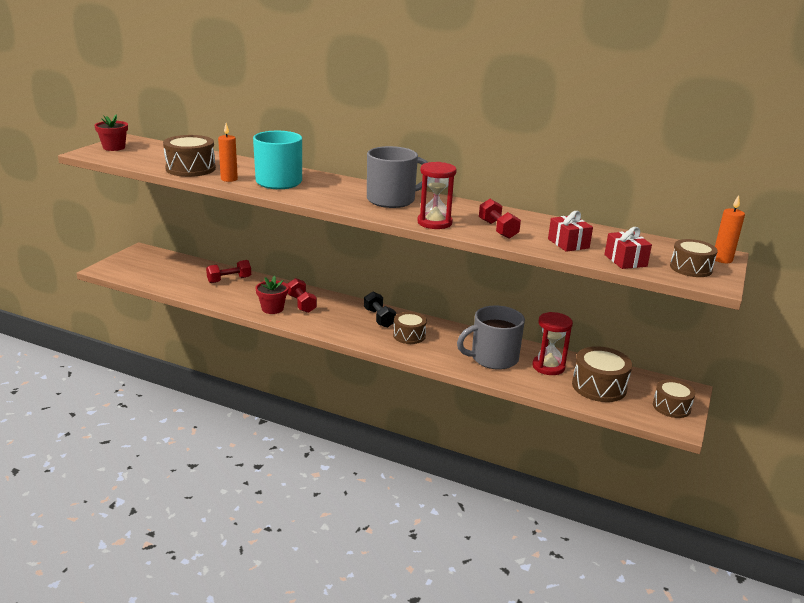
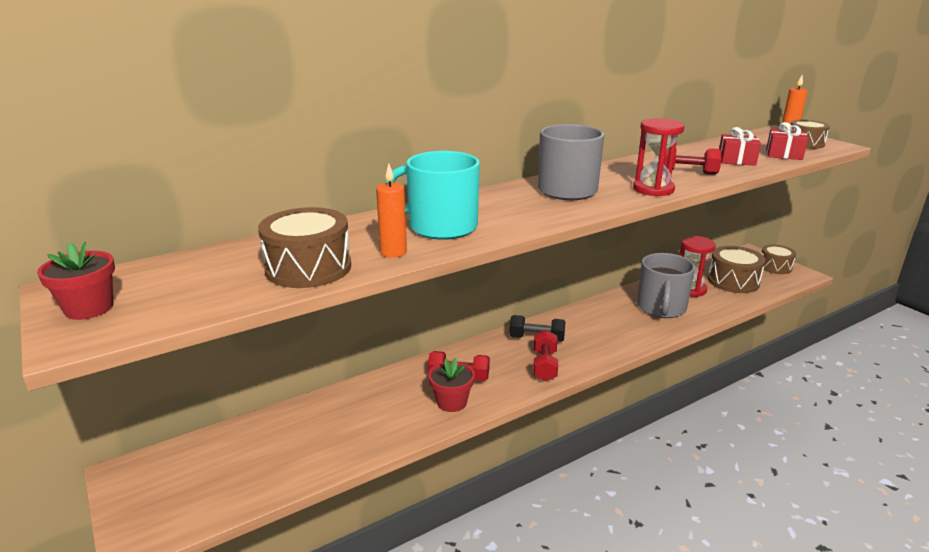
camera: 55 degrees left, 0 degrees up
(229, 280) = (333, 413): red dumbbell -> red dumbbell (544, 365)
(409, 335) = (588, 334): brown drum -> none

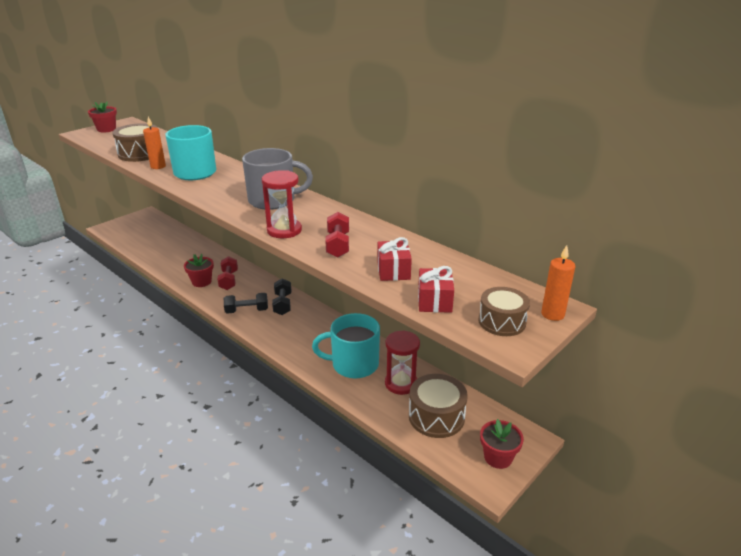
camera: 75 degrees right, 5 degrees up
(544, 365) = (247, 311): red dumbbell -> black dumbbell
(661, 308) = (354, 364): grey mug -> turquoise mug
(775, 267) = (498, 457): brown drum -> red flower pot

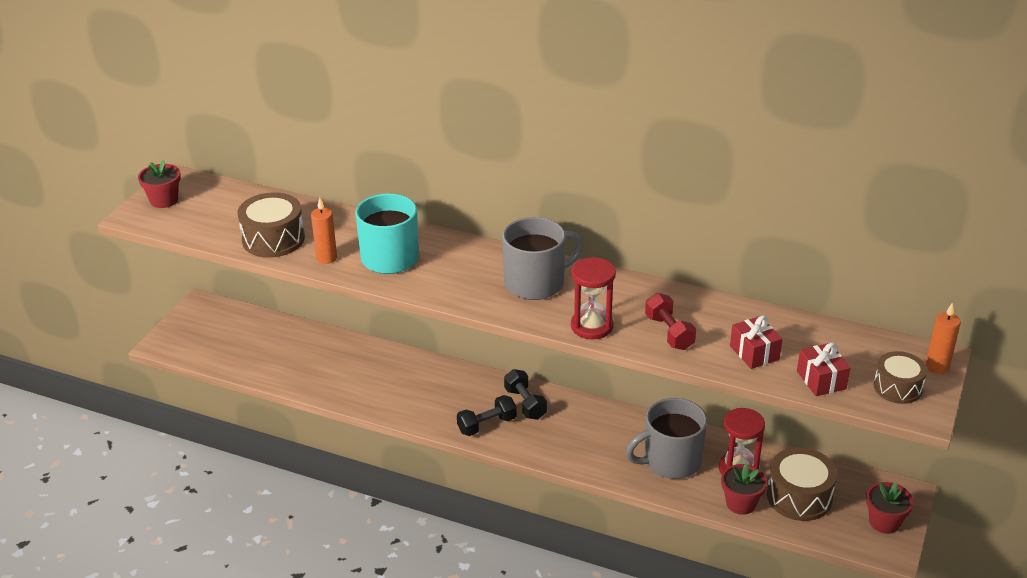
camera: 20 degrees left, 5 degrees up
(201, 282) = (389, 398): red flower pot -> red flower pot (741, 503)
(228, 280) = (425, 387): red dumbbell -> none
(354, 364) = (670, 461): turquoise mug -> grey mug

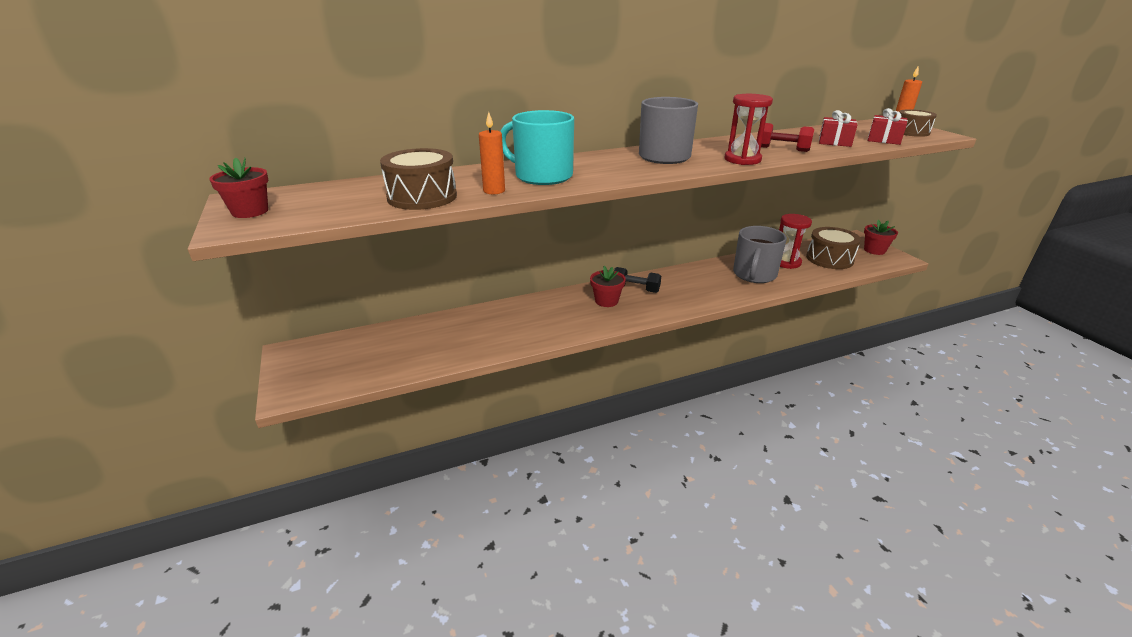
camera: 45 degrees left, 5 degrees down
(487, 425) = (635, 309): black dumbbell -> none
(741, 503) = (817, 274): red flower pot -> red flower pot (606, 301)

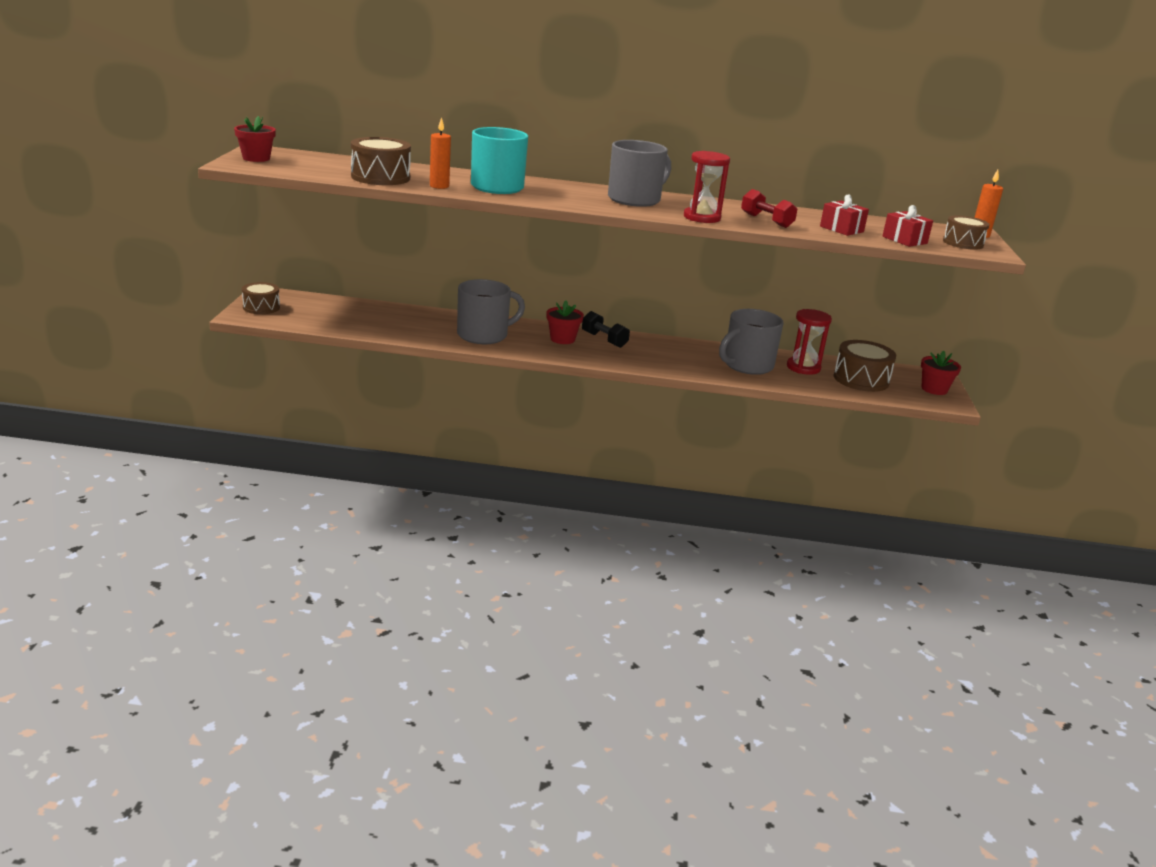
camera: 25 degrees right, 5 degrees down
(300, 373) = (261, 307): none -> brown drum
(543, 322) = (483, 335): none -> grey mug

